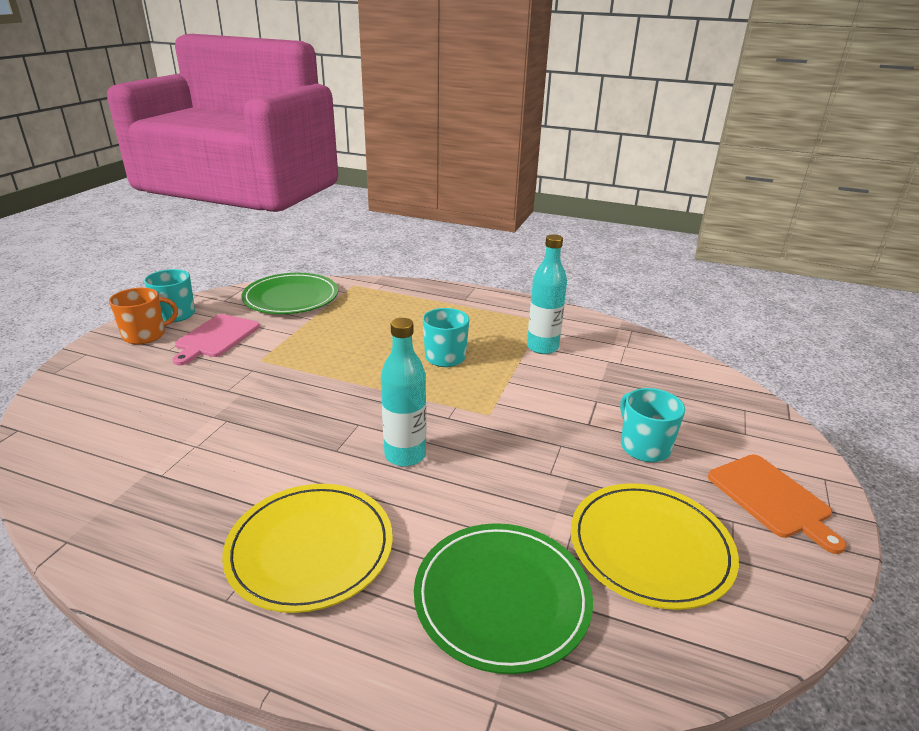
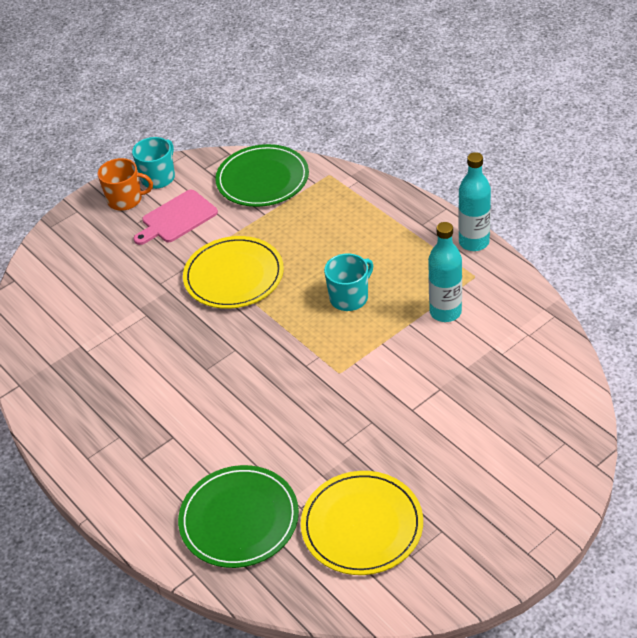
camera: 35 degrees right, 15 degrees up
(310, 548) = (148, 442): yellow plate -> yellow plate (234, 276)
(405, 455) = (250, 390): turquoise bottle -> turquoise bottle (474, 242)
(644, 446) = (437, 446): turquoise mug -> none
(771, 498) = (492, 526): orange cutting board -> none

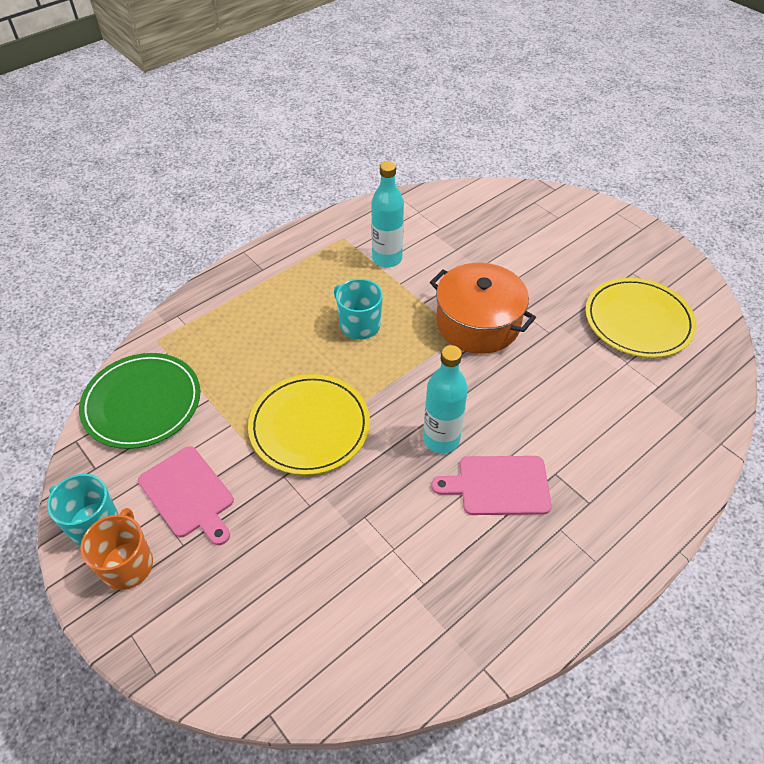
camera: 95 degrees left, 5 degrees up
(164, 397) = (499, 485): none -> pink cutting board
(239, 519) = (650, 409): green plate -> none
(354, 385) = (478, 323): none -> orange pot
(474, 242) = (297, 236): turquoise bottle -> turquoise bottle (441, 439)

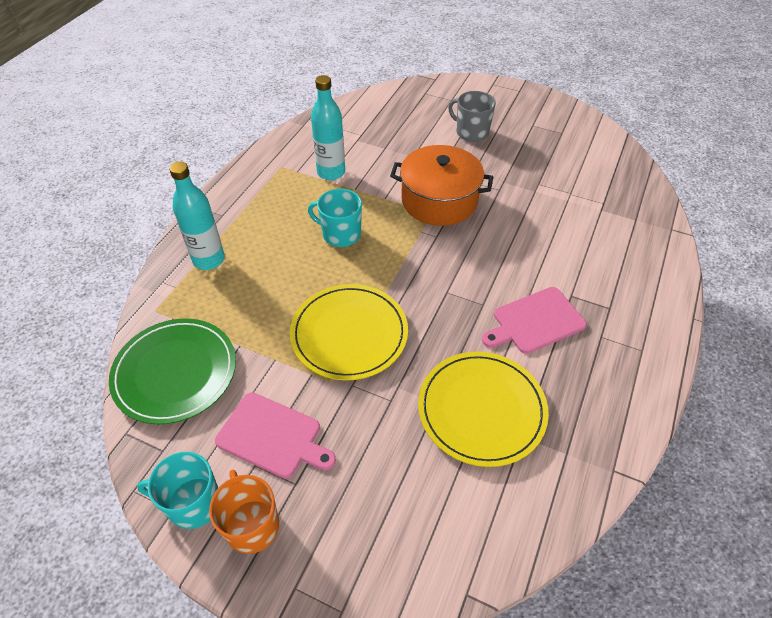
camera: 25 degrees left, 0 degrees up
(441, 439) = (467, 302): turquoise bottle -> turquoise bottle (209, 260)
(558, 260) = (471, 132): none -> grey mug
(638, 320) = (559, 159): yellow plate -> yellow plate (481, 409)

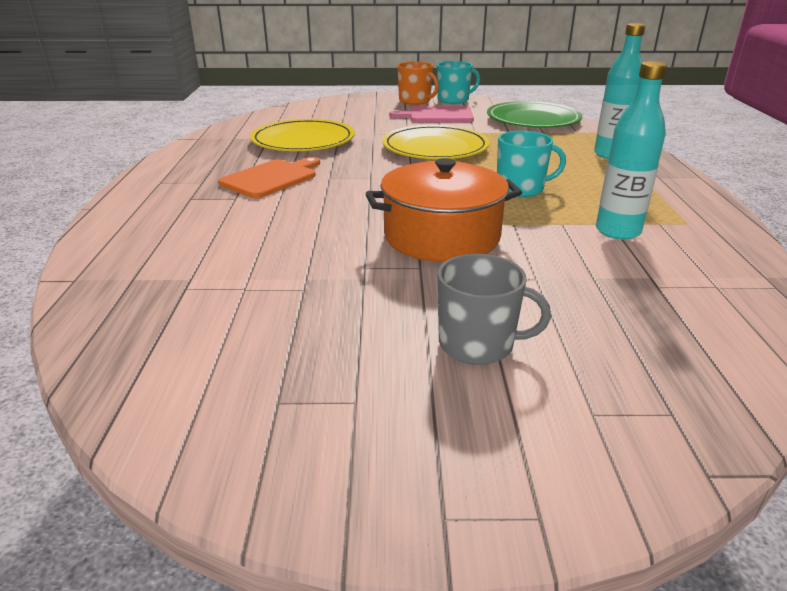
camera: 155 degrees right, 20 degrees down
(535, 321) = (271, 178): pink cutting board -> orange cutting board

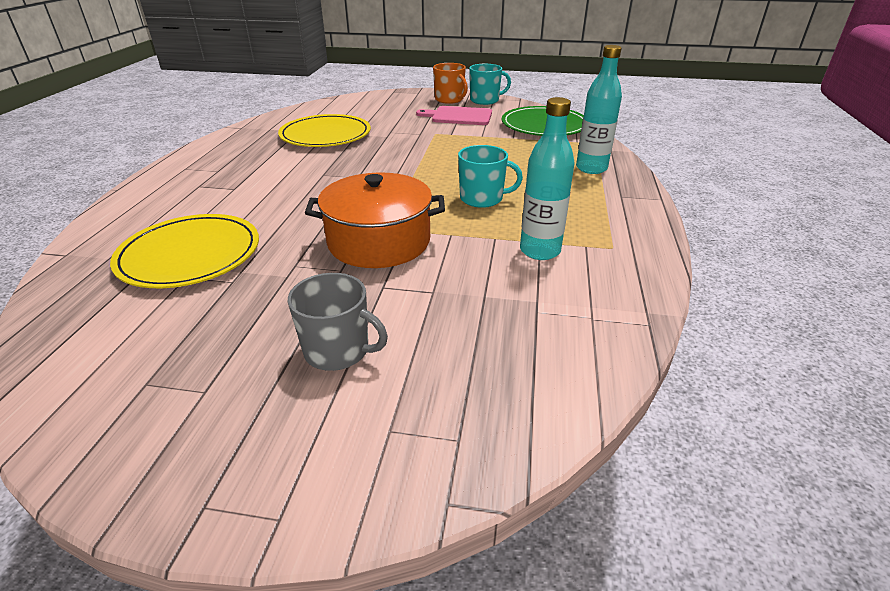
camera: 10 degrees right, 5 degrees up
(271, 178) = (275, 171): orange cutting board -> none
(435, 147) = (434, 150): yellow plate -> yellow plate (190, 255)

